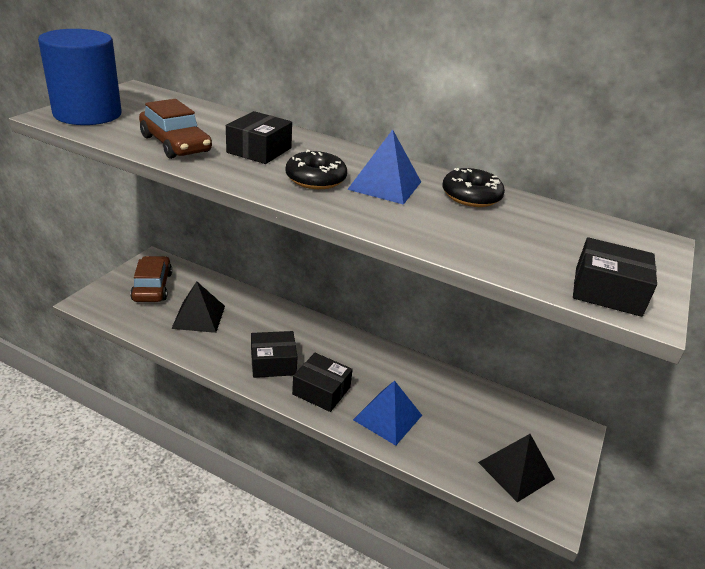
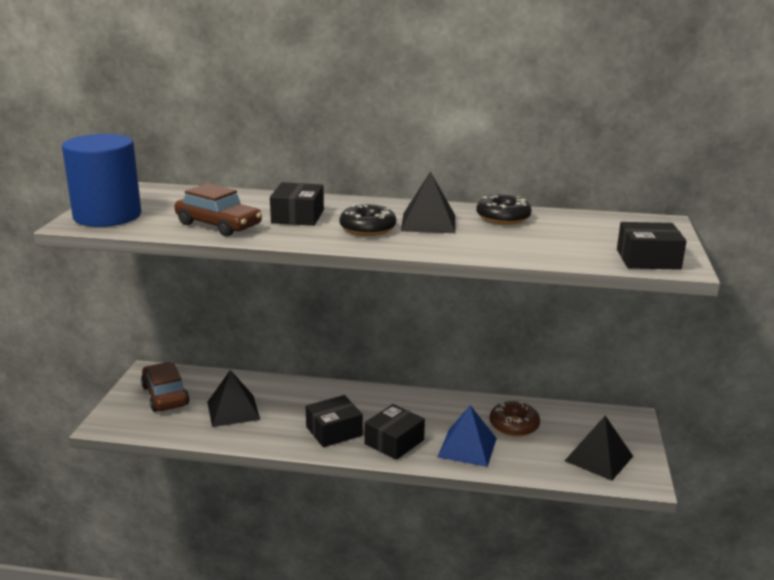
camera: 15 degrees left, 10 degrees down
(321, 390) = (394, 442): black box -> black box turned 60 degrees counterclockwise
(385, 185) = (428, 223): blue pyramid -> black pyramid
(447, 405) = (514, 425): none -> brown donut

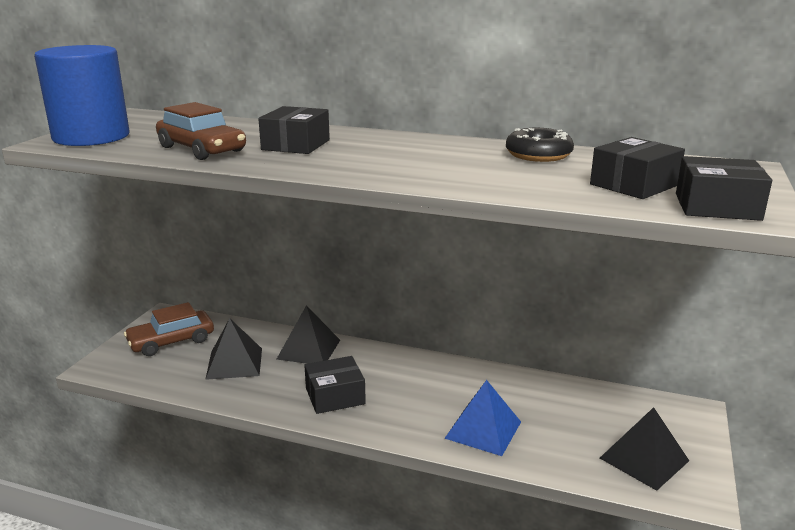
camera: 10 degrees right, 0 degrees up
(165, 395) = (171, 341): brown car -> brown car turned 105 degrees counterclockwise
(367, 228) = (368, 159): black donut -> none
(394, 442) = (399, 415): black box -> black box (634, 185)
(428, 223) = (444, 156): black pyramid -> black pyramid (309, 349)
(514, 425) = (545, 408): brown donut -> none

